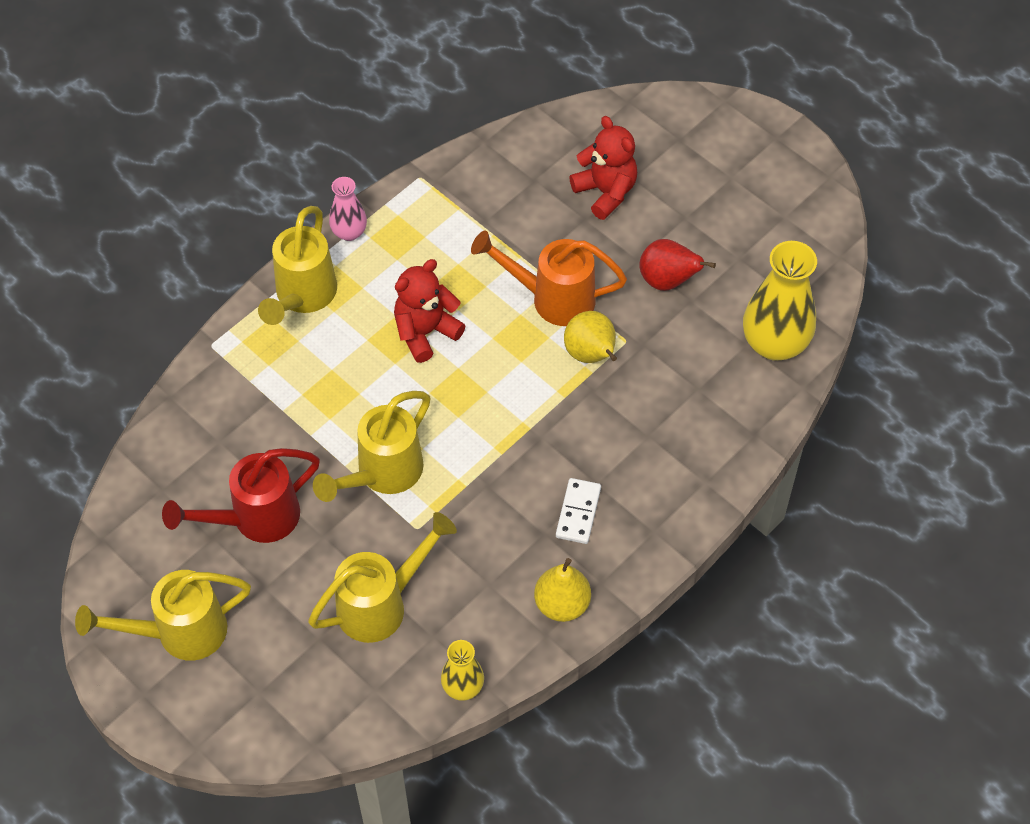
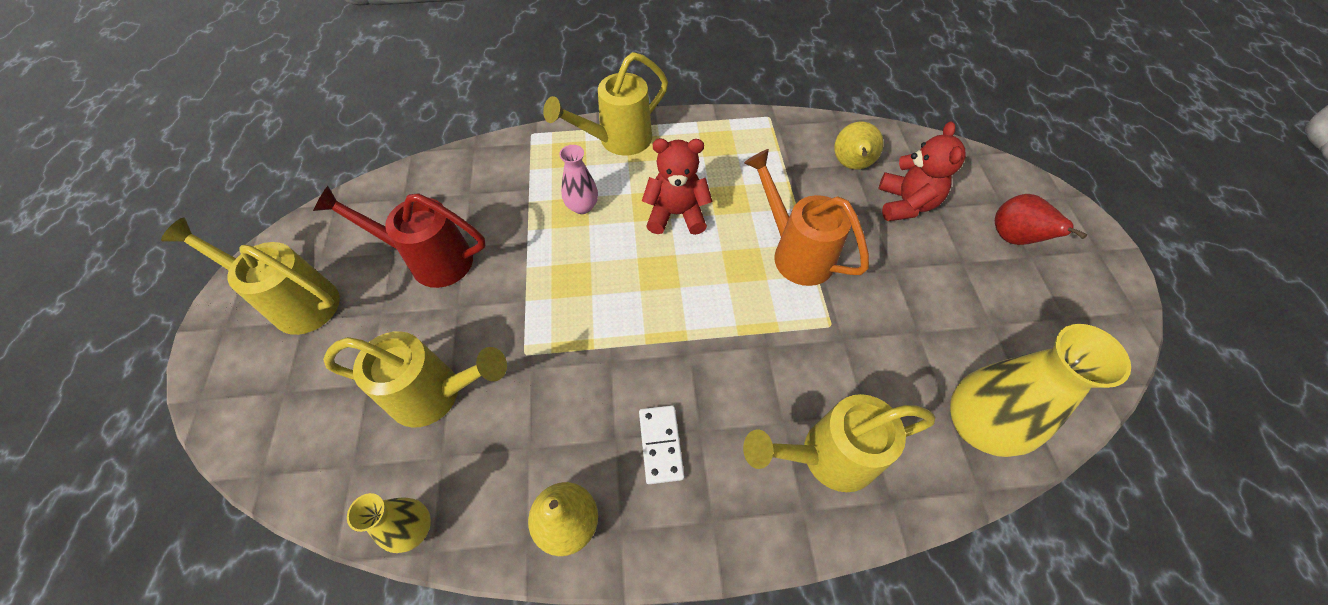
camera: 40 degrees right, 0 degrees up
(349, 232) = (688, 121): pink vase -> pink vase (582, 206)
(382, 474) = (543, 292): yellow watering can -> yellow watering can (826, 457)
(578, 512) = (661, 444): white domino -> white domino turned 60 degrees counterclockwise
(591, 355) = (790, 316): yellow pear -> yellow pear (851, 165)
(668, 281) = (908, 301): red pear -> red pear (1013, 238)

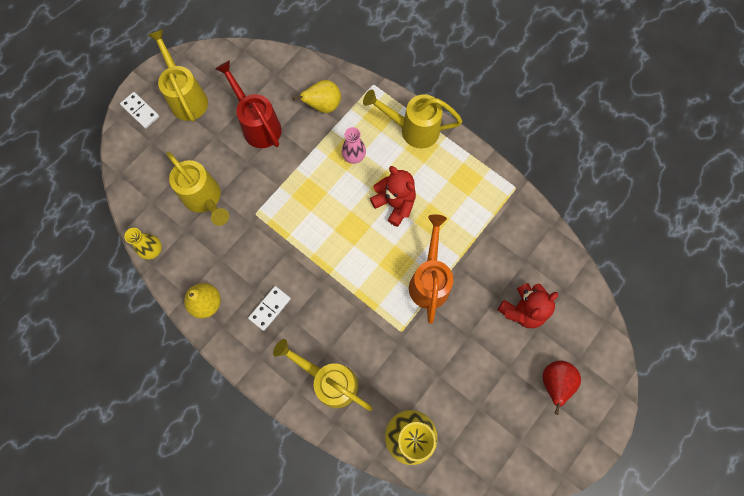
camera: 45 degrees right, 15 degrees up
(232, 368) = (140, 111): none -> white domino
(851, 165) = (523, 260): yellow pear -> yellow pear (323, 105)

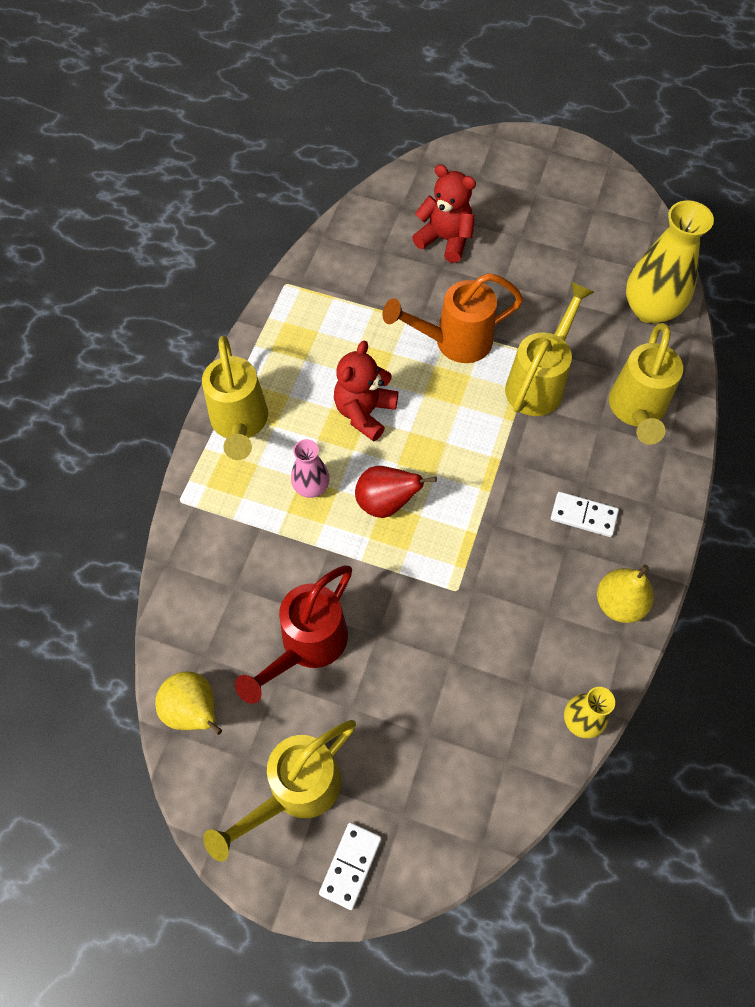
camera: 110 degrees left, 10 degrees down
(205, 199) = (466, 674): yellow watering can -> yellow watering can (539, 382)
(323, 105) = (239, 559): yellow pear -> yellow pear (194, 711)
(554, 383) = (515, 192): red pear -> red pear (386, 502)

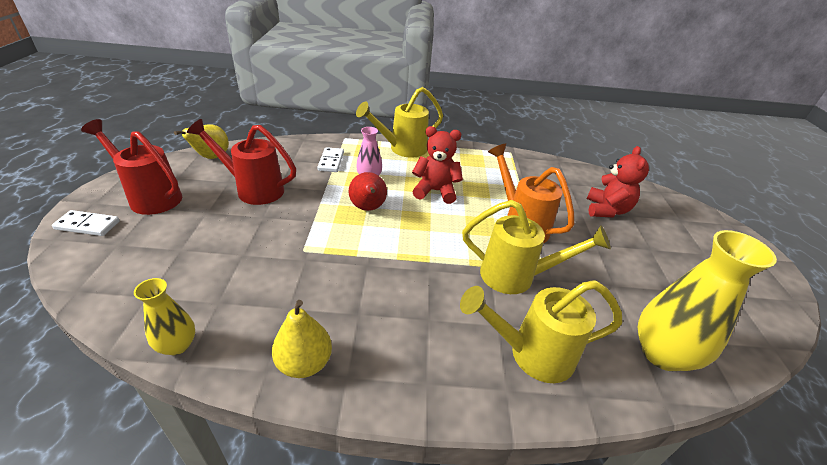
camera: 70 degrees right, 25 degrees down
(295, 792) = (150, 197): yellow watering can -> red watering can
(583, 515) = (394, 323): white domino -> white domino (331, 161)

